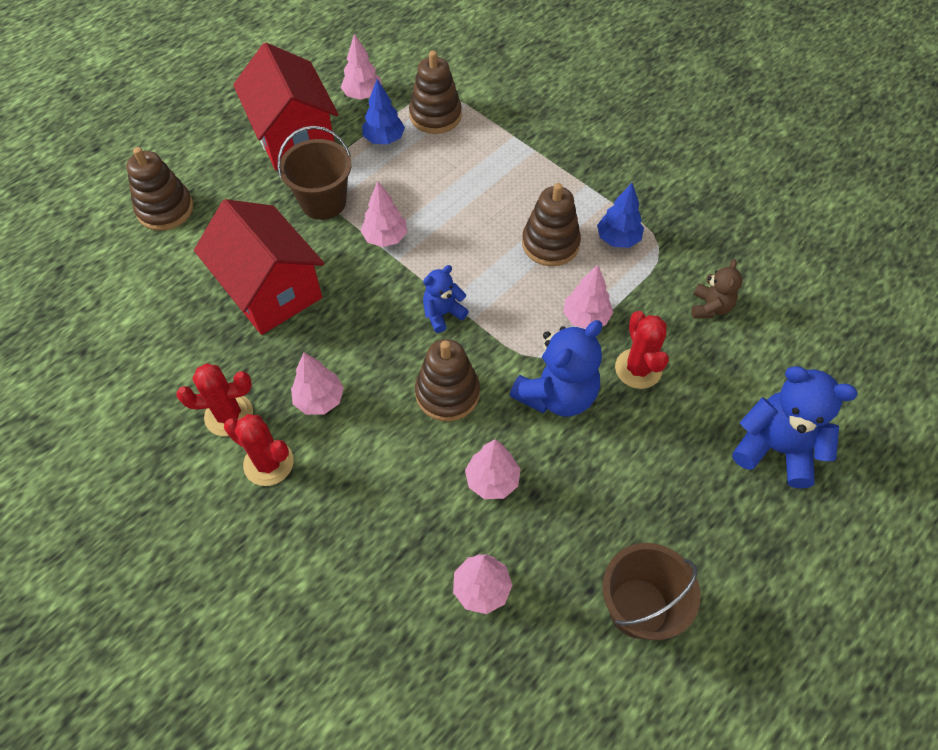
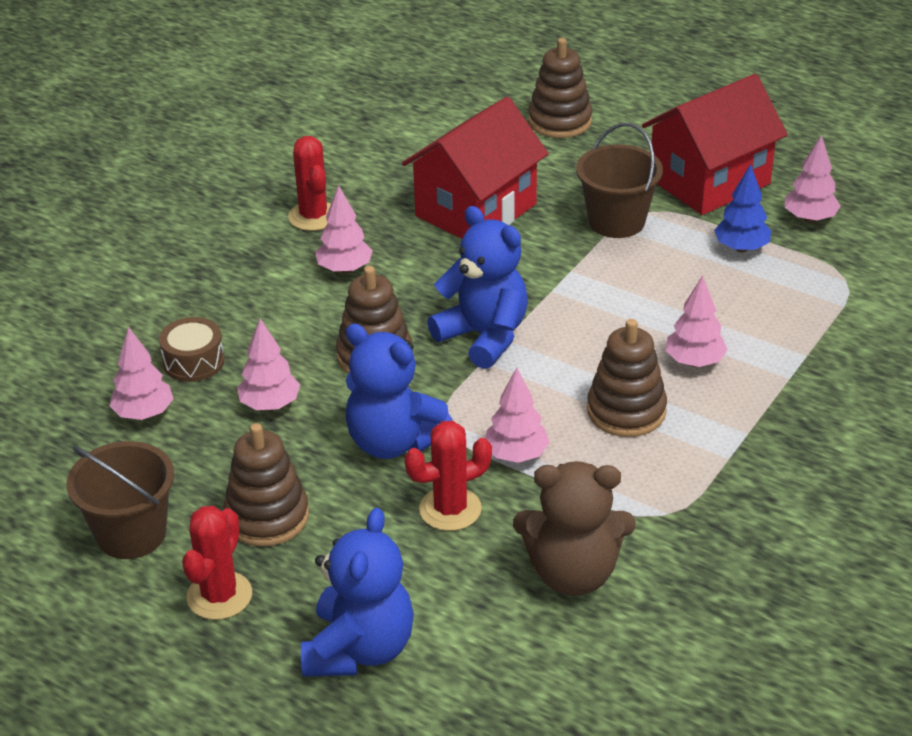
camera: 80 degrees right, 20 degrees down
(268, 463) = (264, 251): red cactus -> red cactus (219, 596)
(385, 238) = (581, 276): pink tree -> pink tree (694, 362)
(417, 539) = (193, 361): none -> brown drum
(435, 115) = (806, 282): brown stacking toy -> brown stacking toy (267, 517)
(443, 313) = (484, 336): blue teddy bear -> blue teddy bear, size x1.79
(618, 239) = (660, 473): blue tree -> none
(710, 307) = (573, 573): brown teddy bear -> brown teddy bear, size x1.79

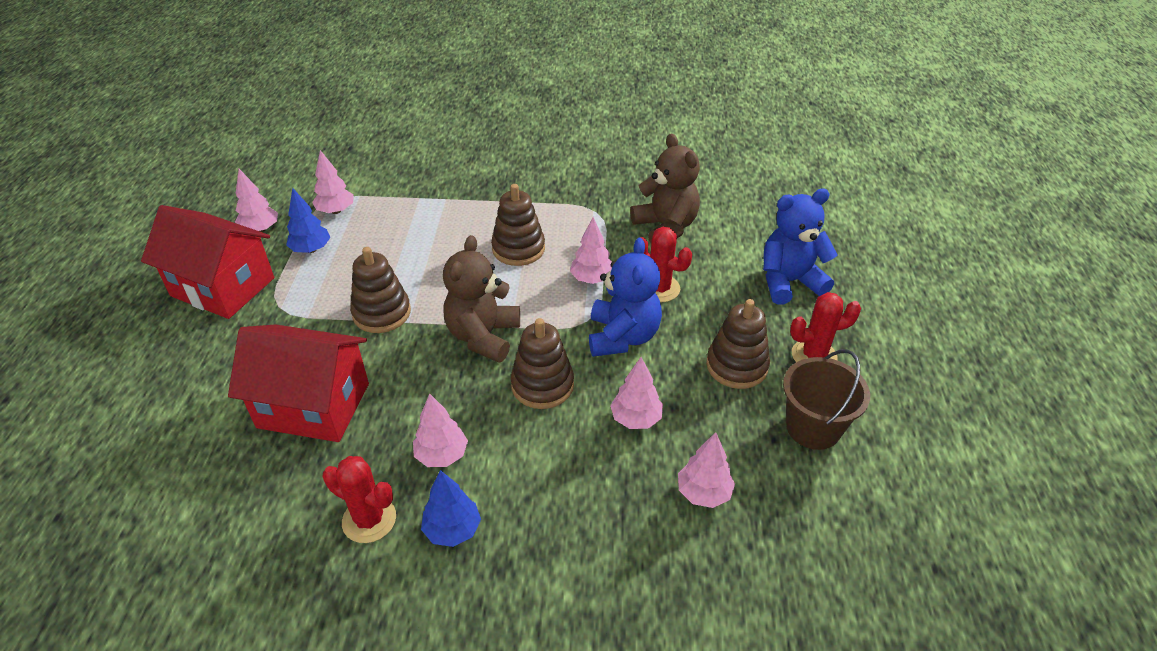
camera: 120 degrees left, 5 degrees up
(193, 361) = (623, 496): brown drum -> none
(259, 256) = (453, 530): none -> blue tree
(313, 216) = (369, 519): red cactus -> red cactus turned 75 degrees clockwise
(484, 336) = (483, 336): blue teddy bear -> brown teddy bear
(560, 121) = (138, 405): brown stacking toy -> brown stacking toy (382, 313)
(616, 221) = (299, 318): brown bucket -> none
(694, 362) = (452, 236): pink tree -> pink tree (336, 211)

